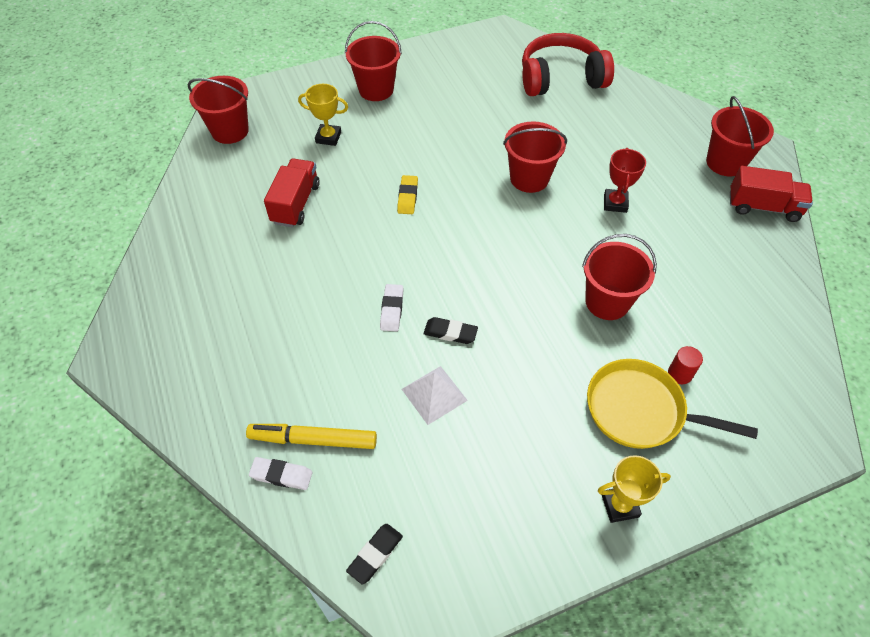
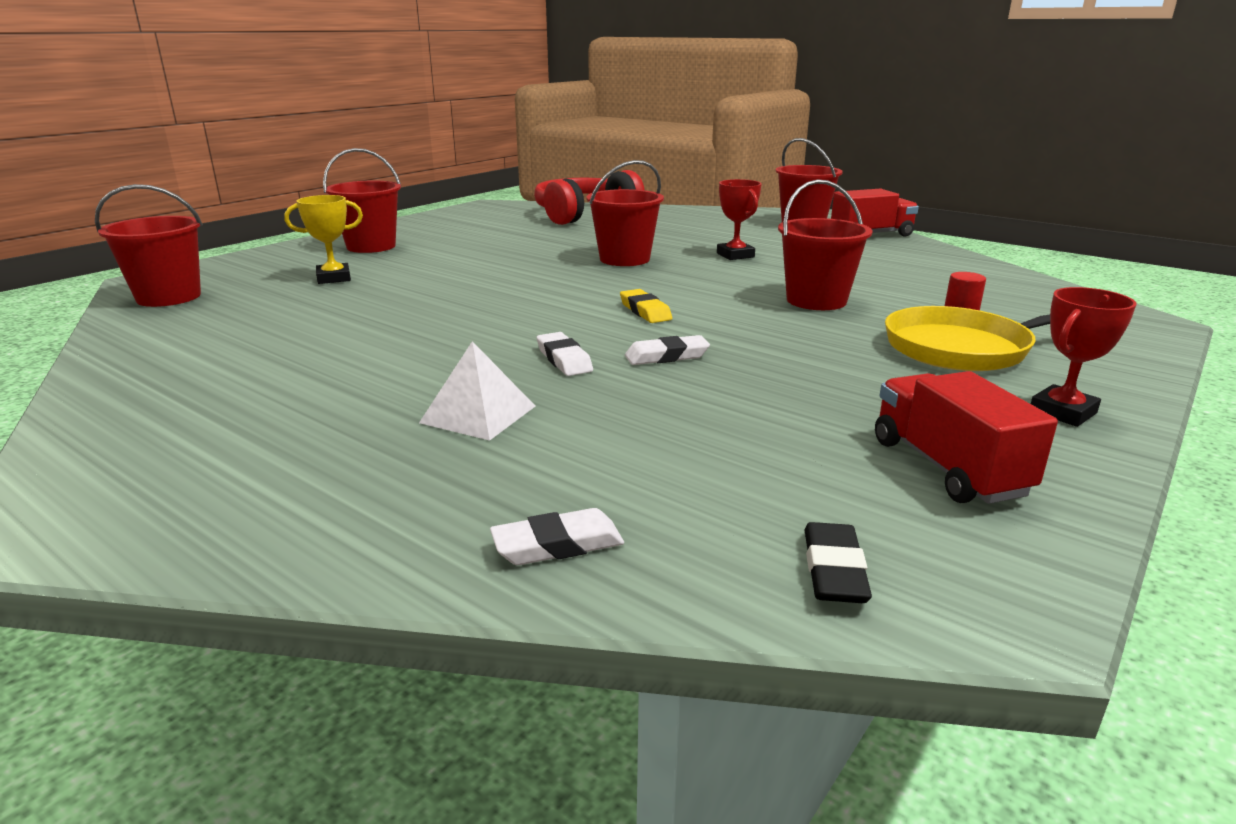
camera: 30 degrees left, 30 degrees down
(296, 203) = (328, 322): red truck -> red truck (947, 467)
(313, 440) = (574, 491): yellow marker -> none
(407, 197) = (490, 291): yellow eraser -> yellow eraser (645, 311)
(434, 394) = (710, 402): white pyramid -> white pyramid (478, 414)
(450, 333) = (666, 356): black eraser -> white eraser
(620, 505) = (1062, 412): yellow trophy -> red trophy

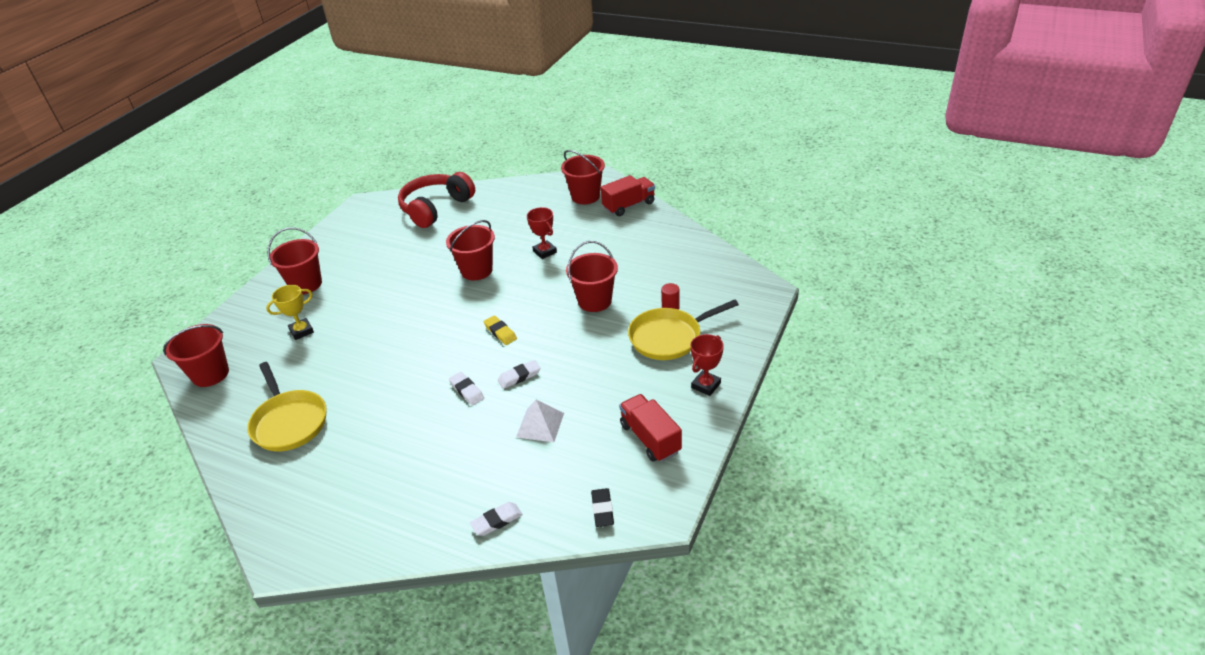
camera: 10 degrees left, 15 degrees up
(238, 353) = (289, 422): none -> yellow pan
(478, 414) = (437, 446): white pyramid -> white pyramid (540, 425)

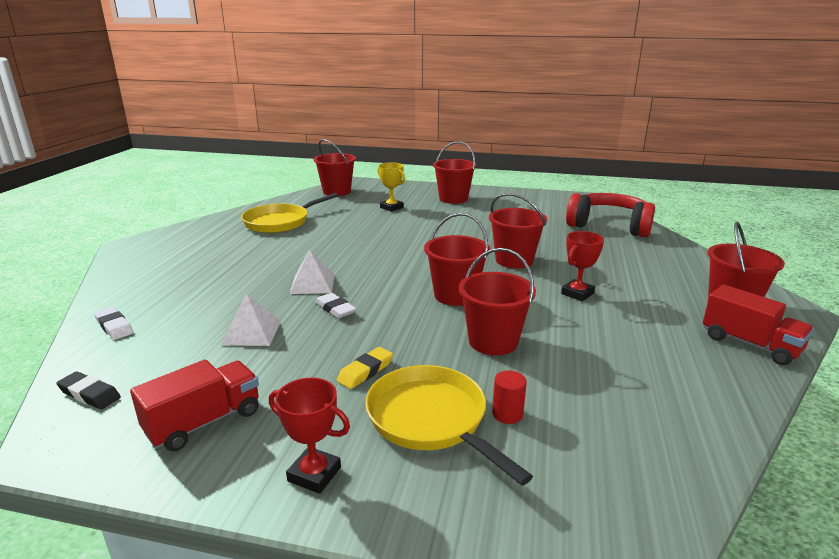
camera: 75 degrees right, 15 degrees down
(467, 391) = (312, 284): white eraser -> white pyramid
(500, 332) = (410, 288): yellow eraser -> yellow eraser (365, 371)
(523, 310) = (455, 295): none -> red bucket
(602, 509) = (89, 394): black eraser -> black eraser turned 45 degrees clockwise

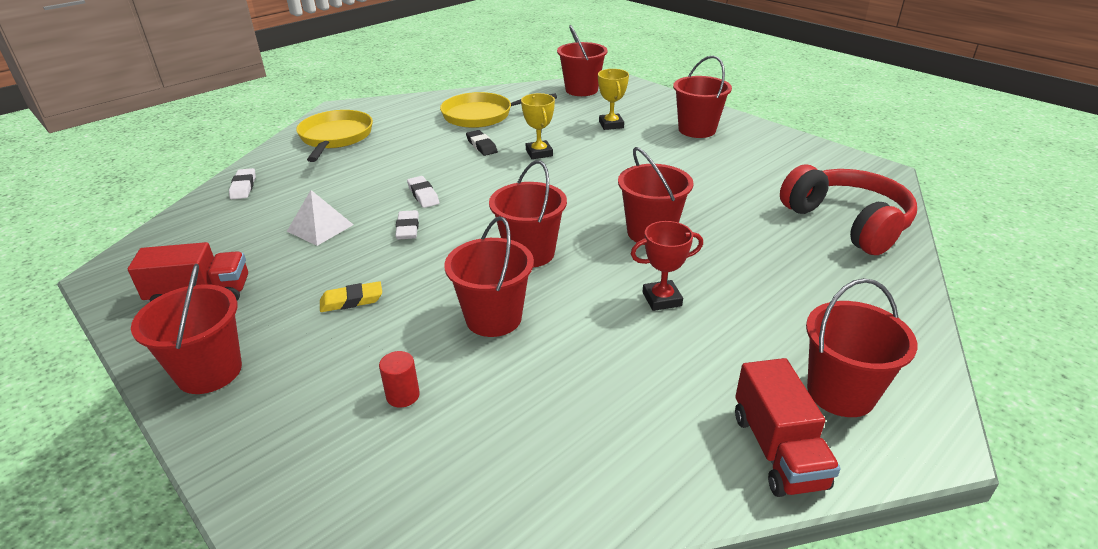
camera: 35 degrees right, 10 degrees up
(89, 394) = (168, 240): black eraser -> black eraser (481, 146)
(312, 284) = (423, 195): white pyramid -> white eraser
(314, 474) = (209, 372): red trophy -> red bucket
(365, 235) = (539, 153): none -> yellow trophy
(431, 419) = (339, 369): yellow pan -> yellow pan (335, 138)

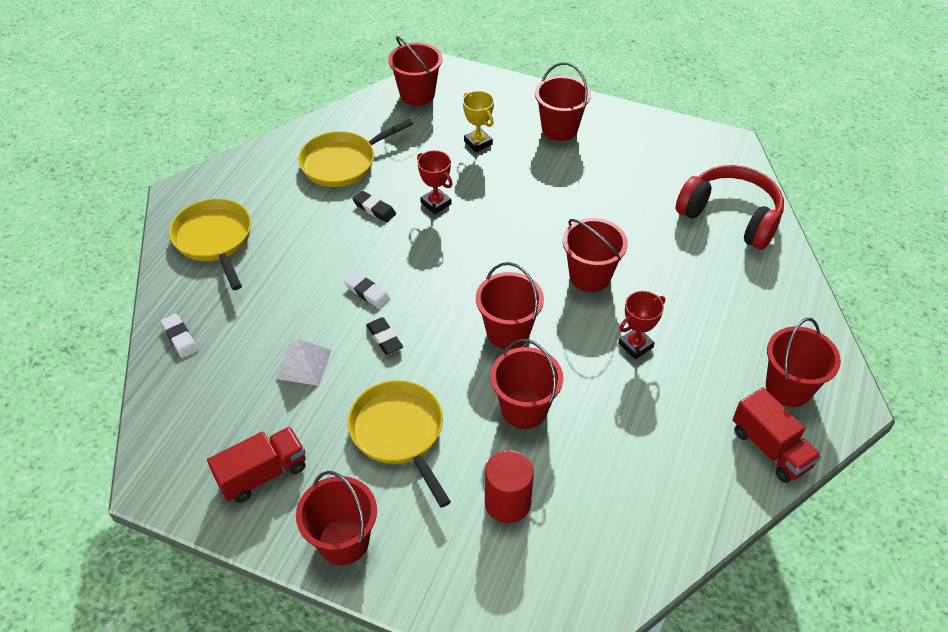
camera: 25 degrees left, 15 degrees up
(351, 300) = (399, 433): yellow eraser -> yellow pan
(403, 395) = (507, 502): red cylinder -> red cylinder, size x1.79
(408, 228) = (384, 338): white eraser -> black eraser
(539, 153) = (436, 203): yellow trophy -> red trophy

